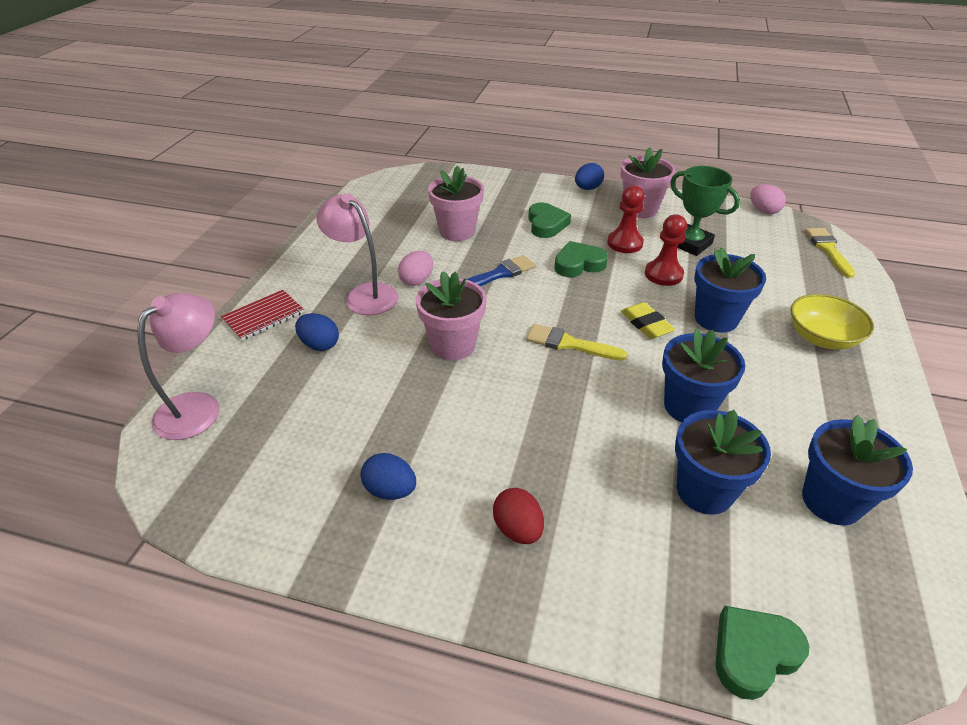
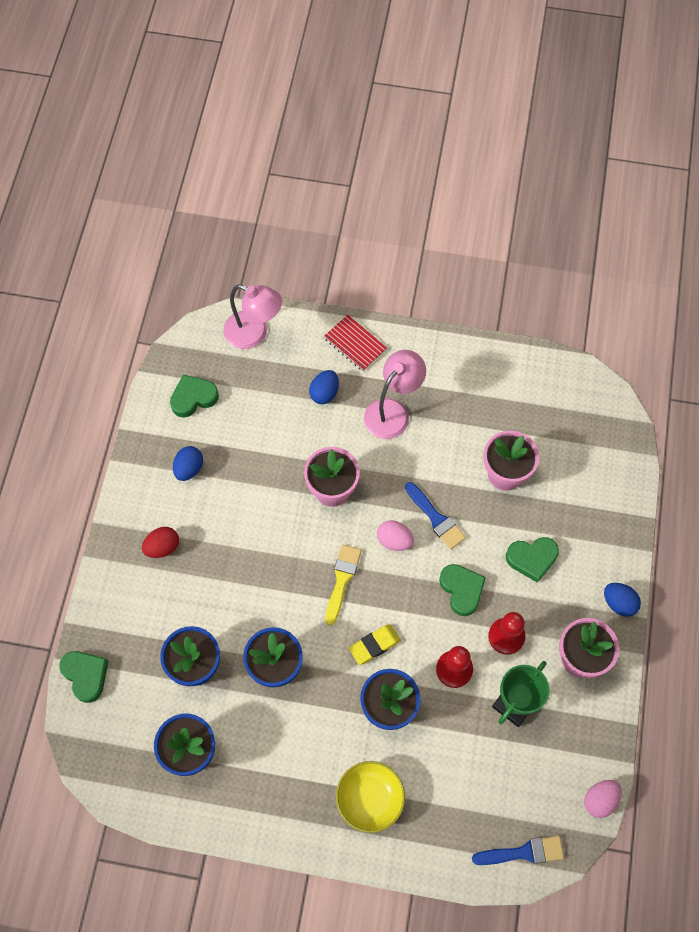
camera: 85 degrees right, 25 degrees up
(271, 481) = (193, 398): none -> green heart
(417, 280) = (417, 450): pink egg -> pink egg (394, 540)
(828, 250) = (523, 852): yellow brush -> blue brush

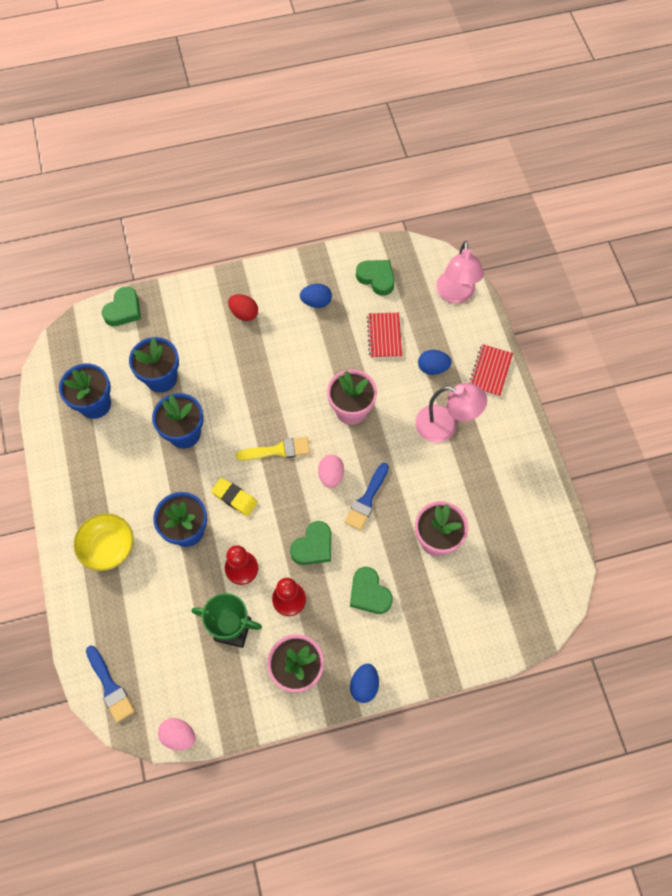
camera: 65 degrees right, 0 degrees up
(265, 421) = (384, 336): none -> red notebook

